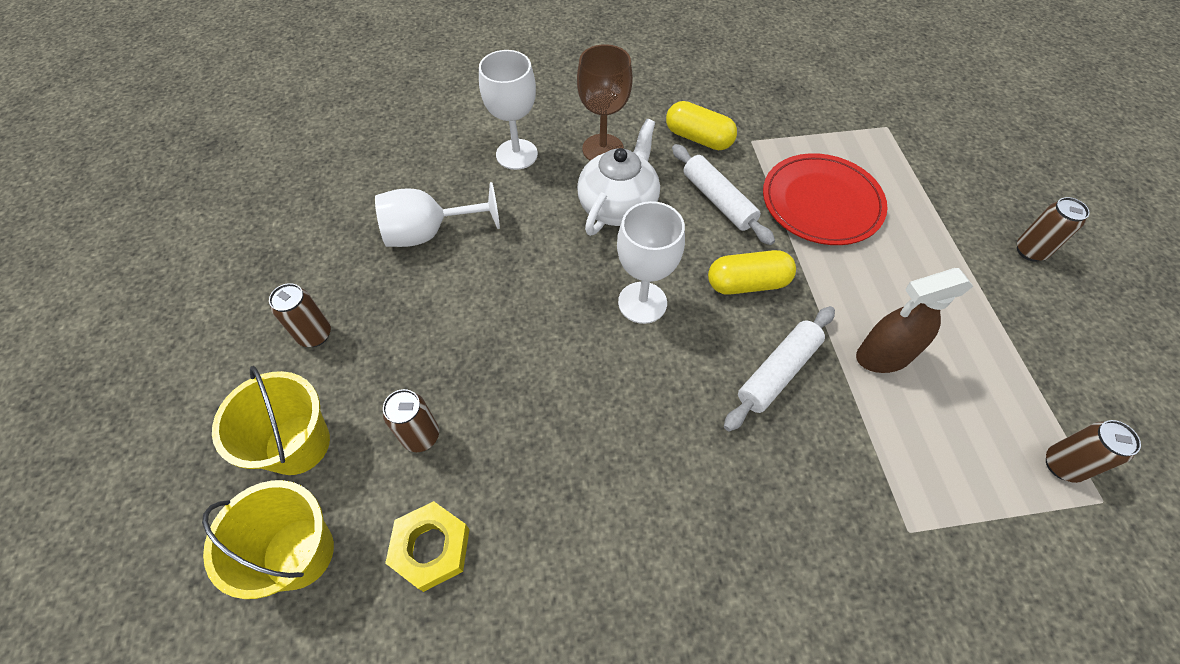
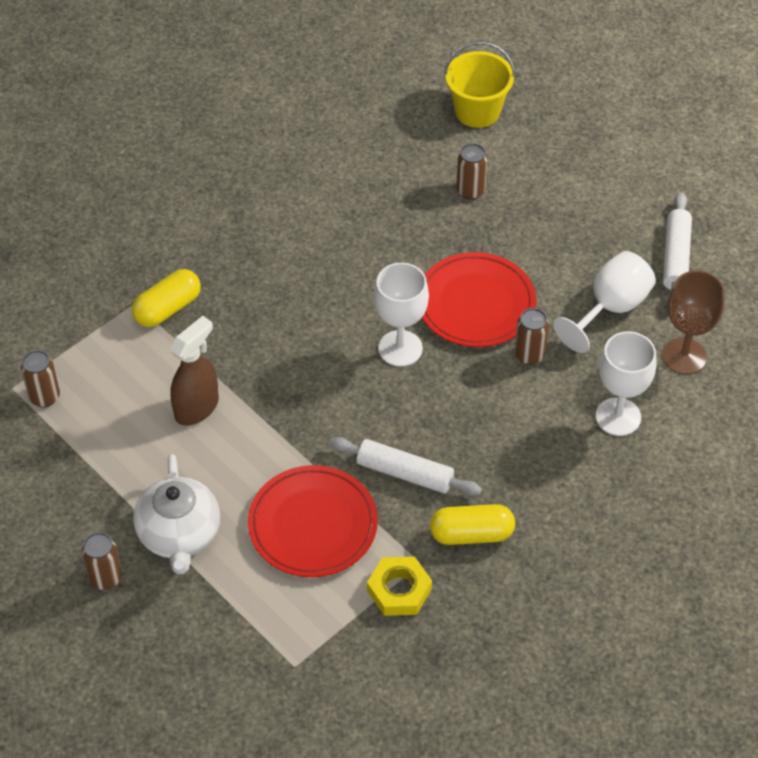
camera: 145 degrees right, 5 degrees down
(298, 444) = (538, 148): yellow bucket -> none
(315, 335) = (604, 202): brown can -> brown can (529, 355)
(431, 548) = (409, 150): yellow nut -> yellow nut (399, 590)
(536, 304) = (476, 303): none -> red plate
(603, 149) = (549, 468): brown goblet -> brown goblet (684, 356)
(618, 205) = (486, 418): white teapot -> white teapot (179, 534)
(747, 283) = (331, 409): yellow capsule -> yellow capsule (168, 308)
(778, 372) = (268, 353): white rolling pin -> white rolling pin (676, 257)

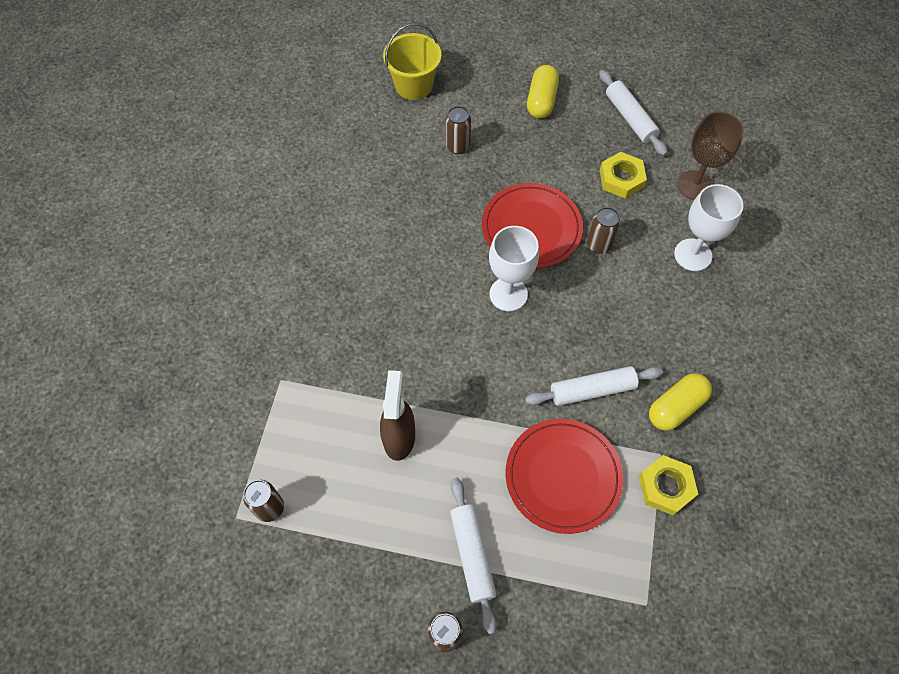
camera: 35 degrees left, 10 degrees up
(168, 308) = (310, 368): yellow capsule -> yellow capsule (541, 101)
(179, 534) = (472, 555): white teapot -> white rolling pin
(610, 308) = (621, 179): white goblet -> yellow nut

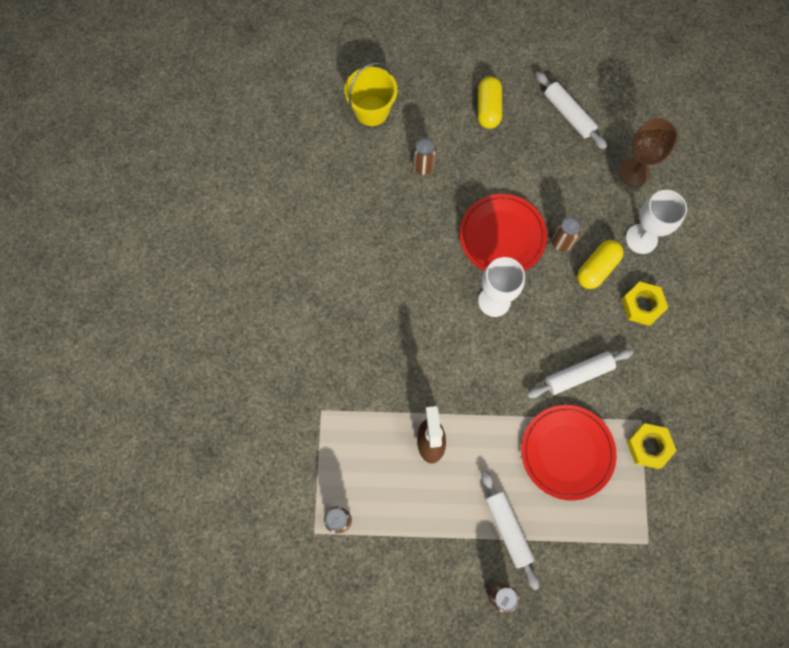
camera: 10 degrees left, 10 degrees up
(621, 179) = (570, 176): yellow nut -> yellow nut (642, 305)
(676, 407) = (647, 378): yellow capsule -> yellow capsule (597, 268)

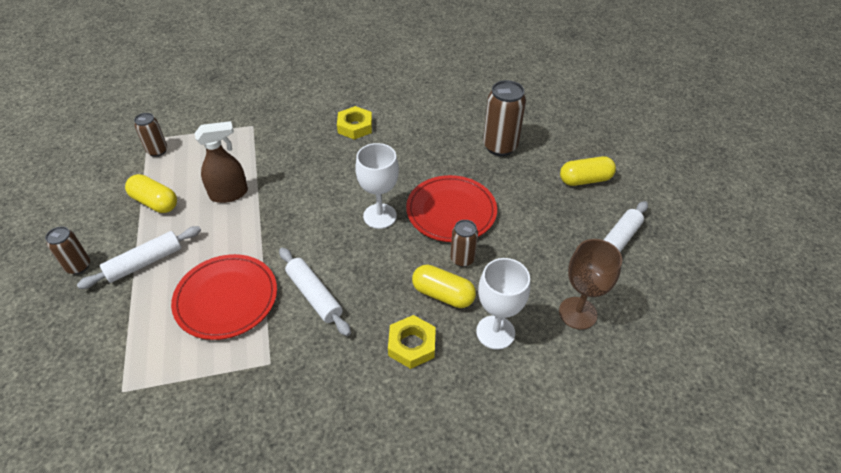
camera: 75 degrees right, 25 degrees down
(372, 111) = (538, 107): yellow bucket -> none
(423, 166) = (500, 146): brown can -> brown can, size x1.69
(425, 521) = (155, 202): none -> yellow capsule
(649, 446) = (238, 376): yellow nut -> yellow nut (355, 126)

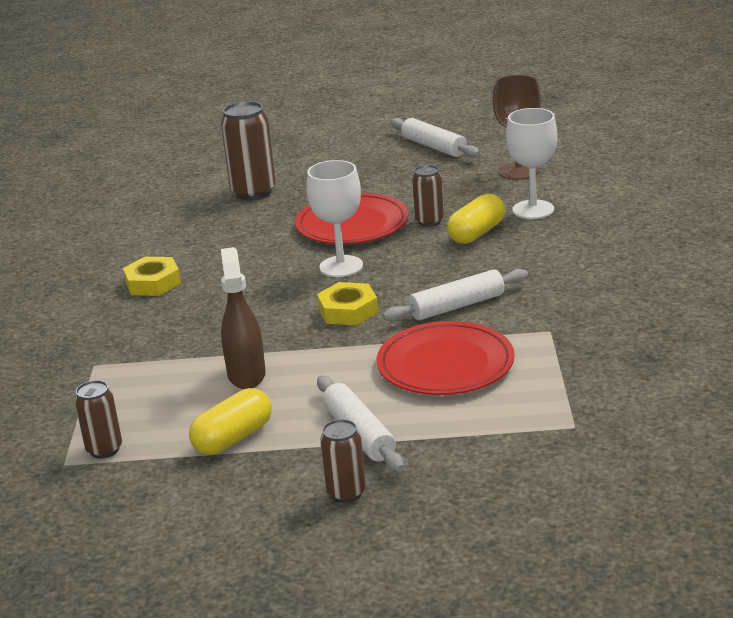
camera: 75 degrees left, 20 degrees down
(412, 345) = (540, 251): yellow nut -> yellow nut (348, 311)
(585, 180) = (335, 153): yellow capsule -> none

